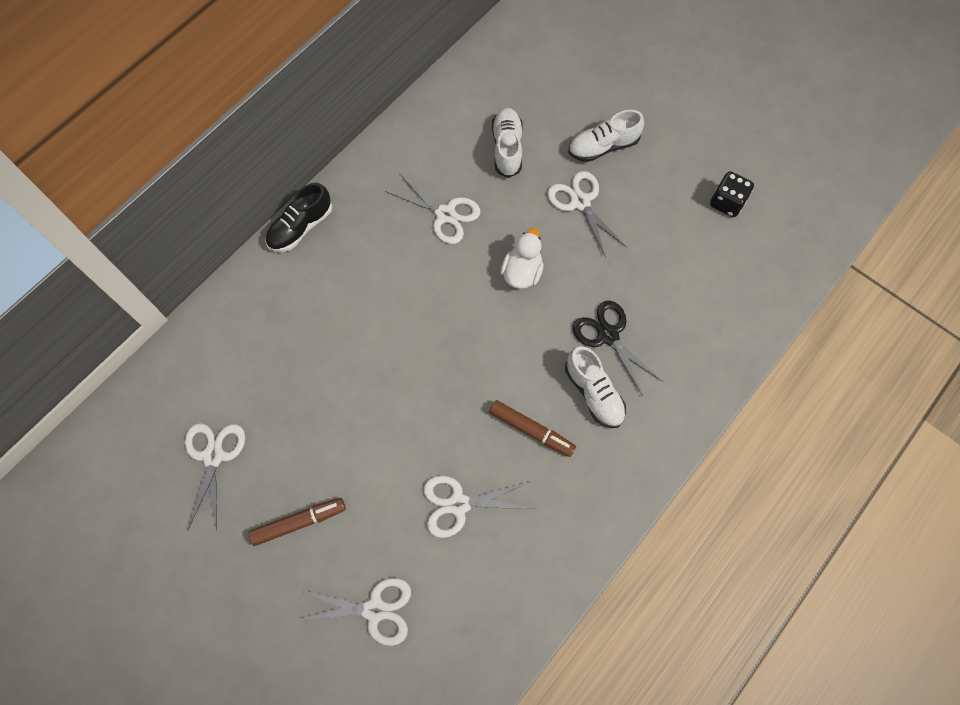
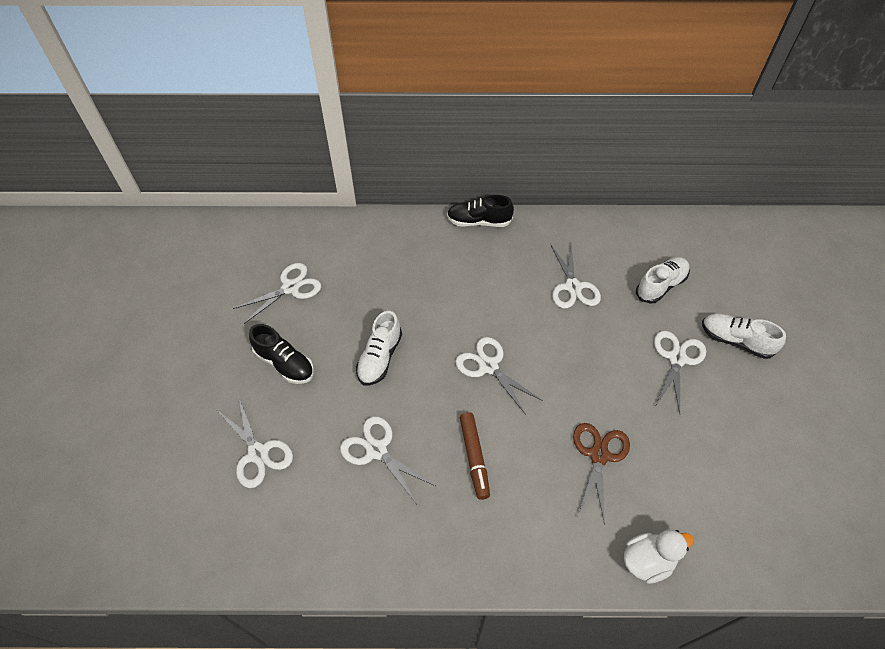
camera: 50 degrees right, 15 degrees down
(299, 522) = (285, 363): brown marker -> black shoe
(460, 349) = (488, 366): none -> white scissors
(522, 272) = (583, 362): white duck -> white duck (647, 561)
(594, 393) = (544, 479): white shoe -> white shoe (380, 358)
(608, 335) = (599, 455): black scissors -> brown scissors
(727, 202) = (802, 461): black dice -> none

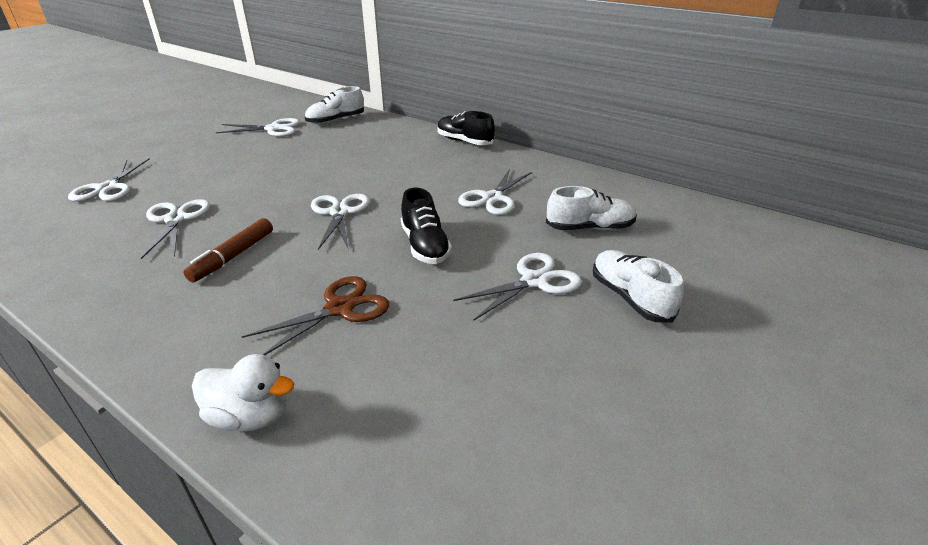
camera: 35 degrees right, 20 degrees down
(285, 363) = (205, 157): black shoe -> black shoe (425, 246)
(380, 358) = (268, 177): white shoe -> white shoe (336, 120)

